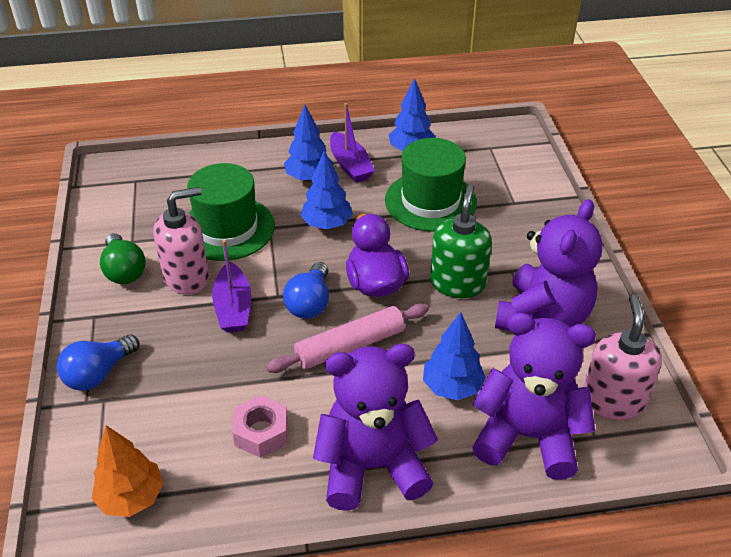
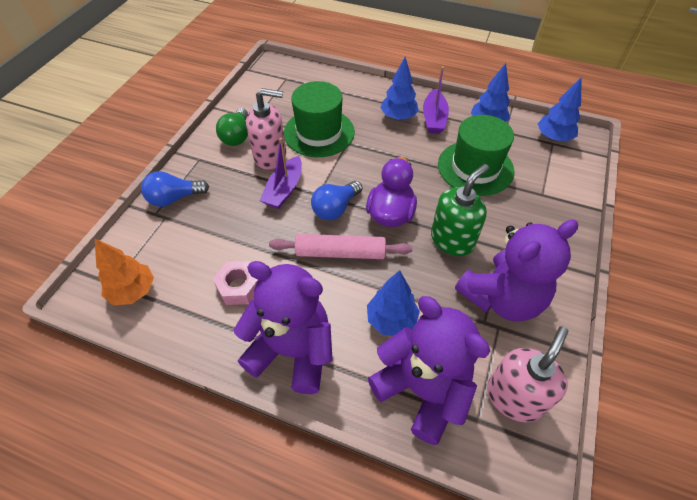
camera: 30 degrees right, 10 degrees up
(327, 224) = (387, 156): blue tree -> blue tree (553, 138)

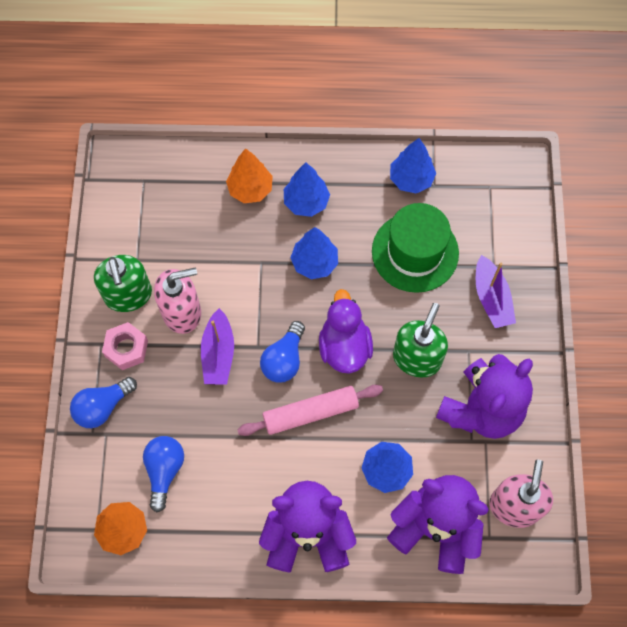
camera: 20 degrees left, 15 degrees up
(194, 257) = (164, 470): none -> blue light bulb
(237, 136) = (128, 295): green light bulb -> green soap dispenser
(239, 287) = (226, 487): pink nut -> pink nut (126, 349)
(319, 132) = (222, 257): green hat -> none
(359, 100) = (250, 189): none -> orange tree
(434, 118) = (348, 191): purple boat -> purple boat (491, 298)
(553, 138) = (489, 178): blue tree -> blue tree (314, 263)

